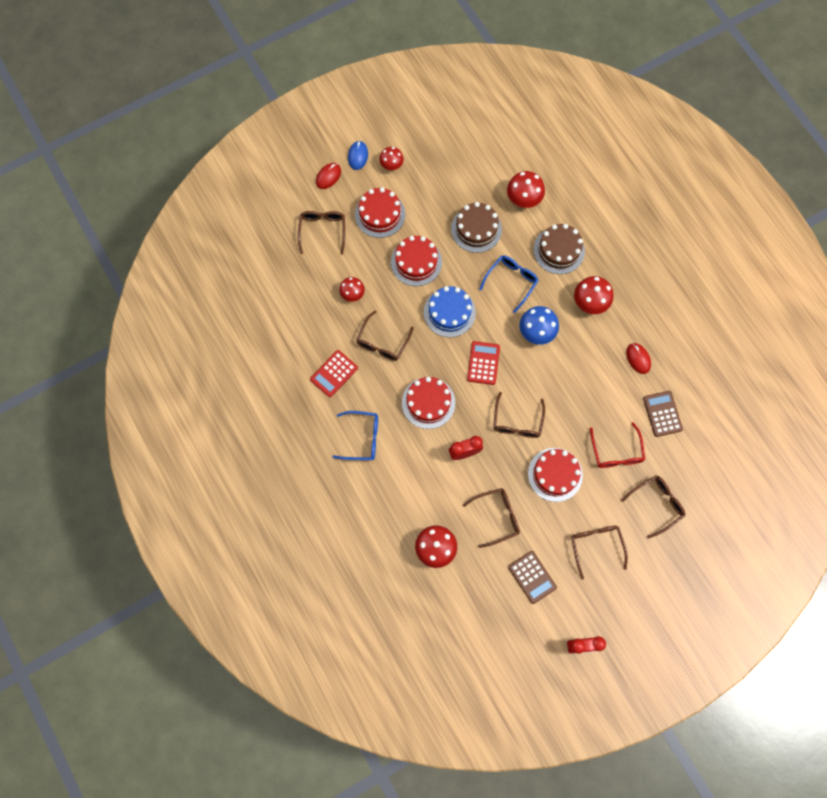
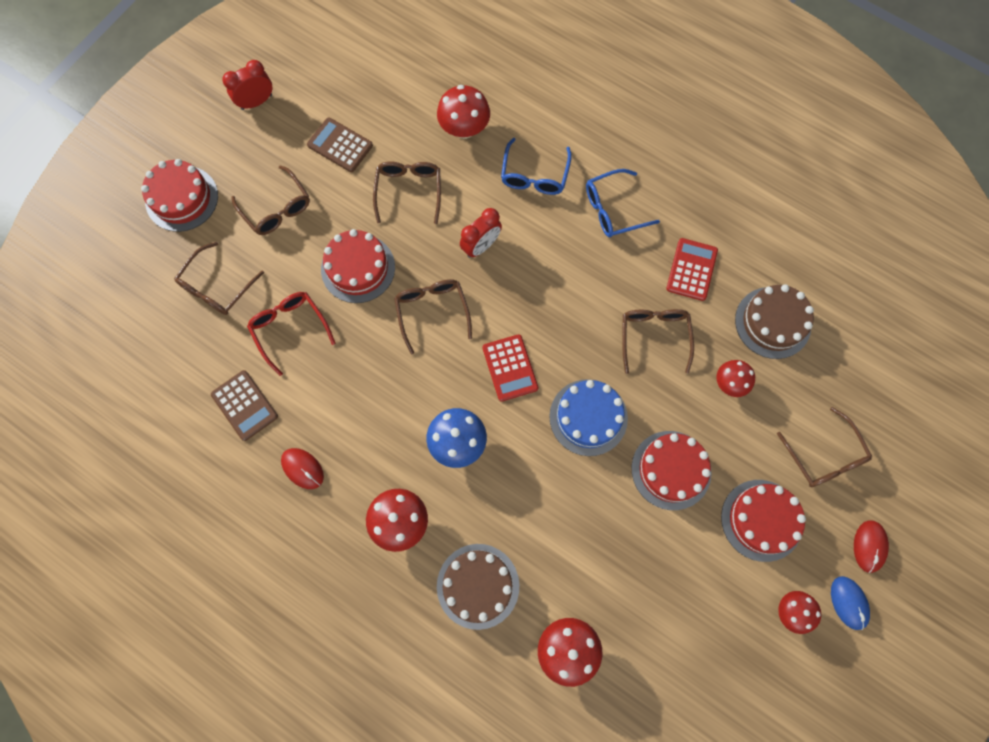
camera: 155 degrees right, 0 degrees up
(428, 402) = (555, 286): red cake -> red cake (182, 198)
(476, 229) = (613, 563): brown cake -> brown cake (772, 322)
(496, 517) = (409, 191): brown glasses -> brown glasses turned 135 degrees clockwise
(511, 281) = (525, 502): blue glasses -> blue glasses (534, 175)

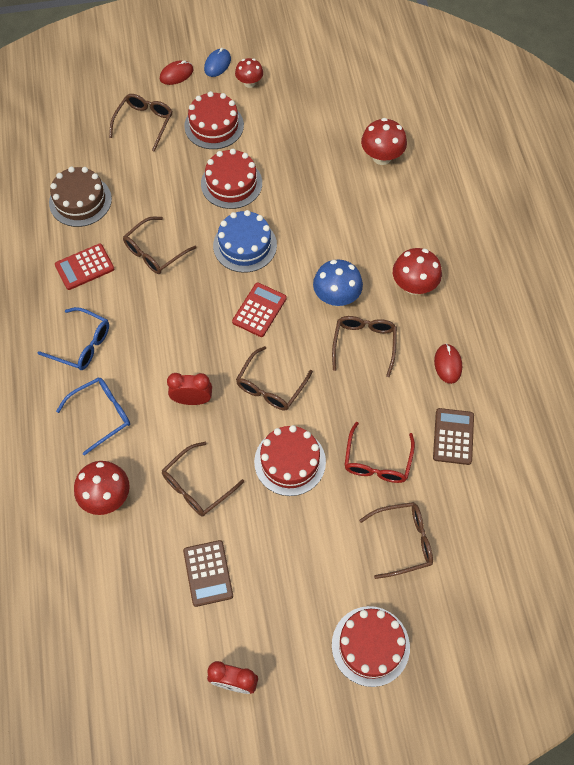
camera: 135 degrees left, 10 degrees down
(276, 208) = (305, 564): brown glasses -> brown glasses (364, 344)
(478, 586) = (400, 220): brown cake -> none
(729, 383) = (145, 194): red mushroom -> none

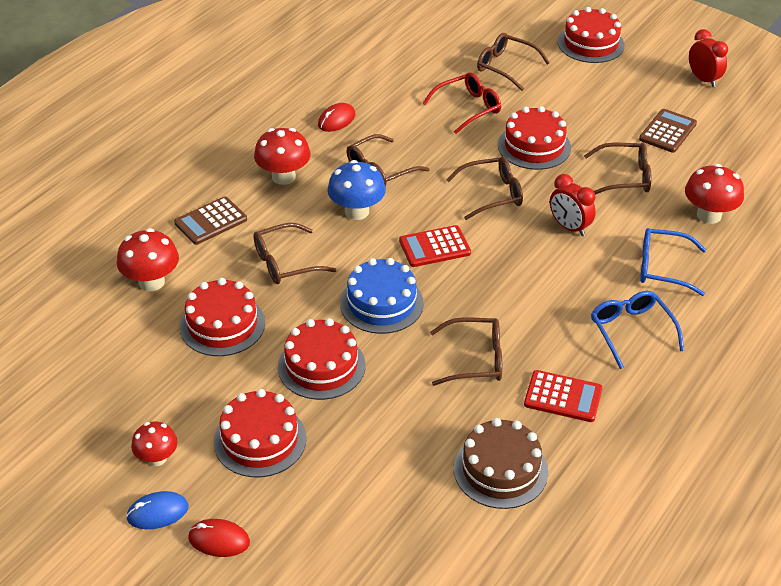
camera: 135 degrees left, 20 degrees down
(144, 123) = (330, 506): brown glasses -> brown glasses (285, 263)
(311, 164) = (222, 325): none -> red cake
(453, 436) = (395, 87): brown calculator -> brown calculator (211, 221)

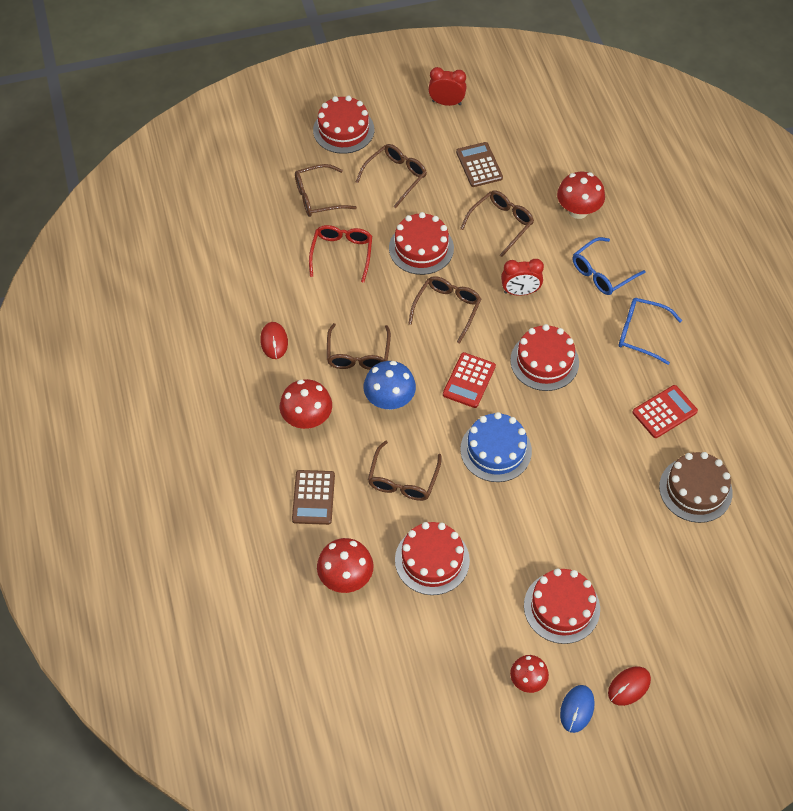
camera: 50 degrees left, 15 degrees up
(321, 366) = (524, 526): red cake -> red cake (544, 361)
(475, 359) = (593, 434): brown glasses -> brown glasses (395, 177)

